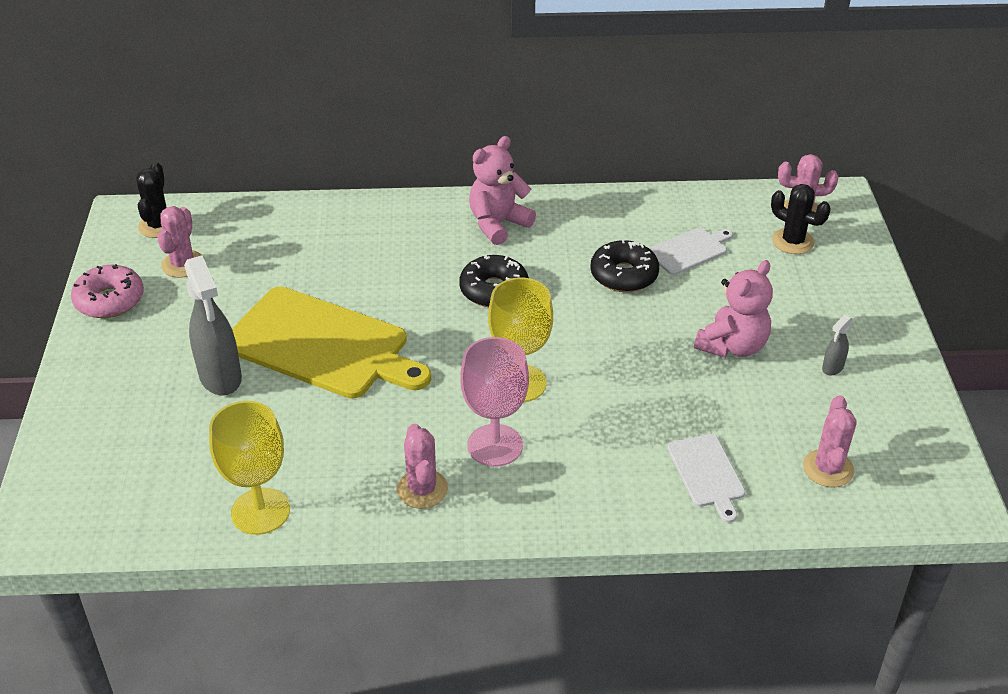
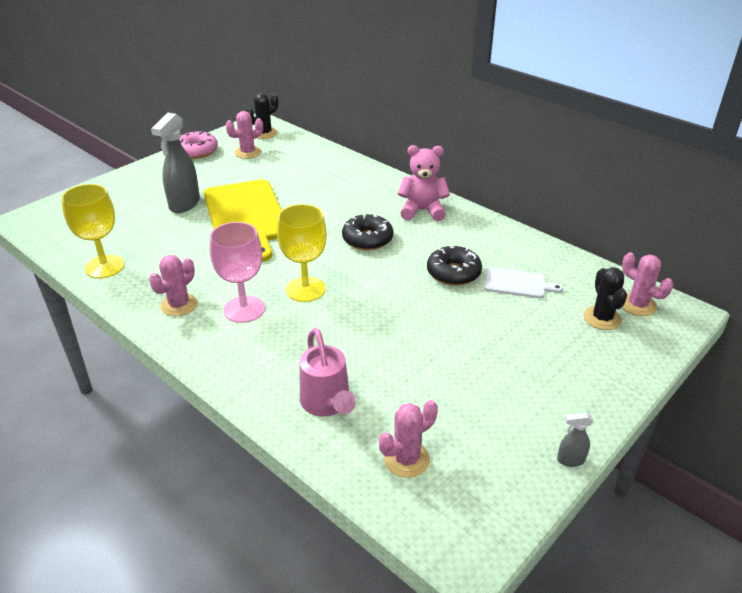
camera: 45 degrees right, 5 degrees down
(707, 473) = (327, 404): white cutting board -> pink watering can
(732, 346) = (460, 349): pink teddy bear -> none
(832, 368) = (509, 405): grey spray bottle -> grey spray bottle (570, 460)

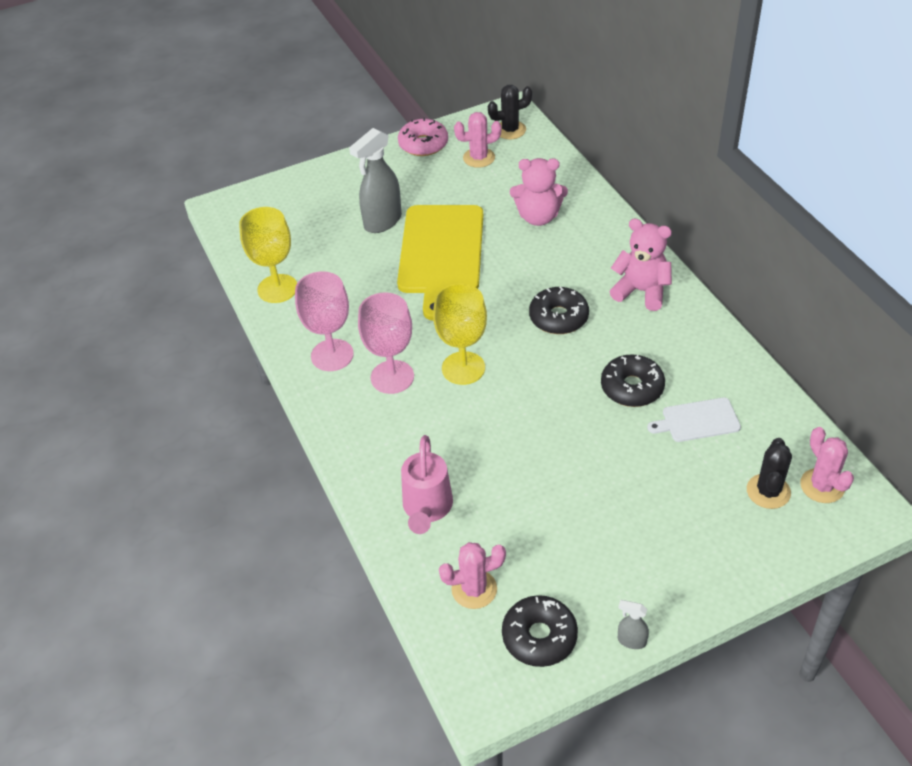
camera: 25 degrees right, 10 degrees up
(179, 305) = (332, 355): pink cactus -> pink goblet
(315, 180) = (538, 217): none -> pink teddy bear
(489, 482) = (539, 637): none -> black donut
(517, 283) = (697, 420): white cutting board -> white cutting board turned 135 degrees clockwise

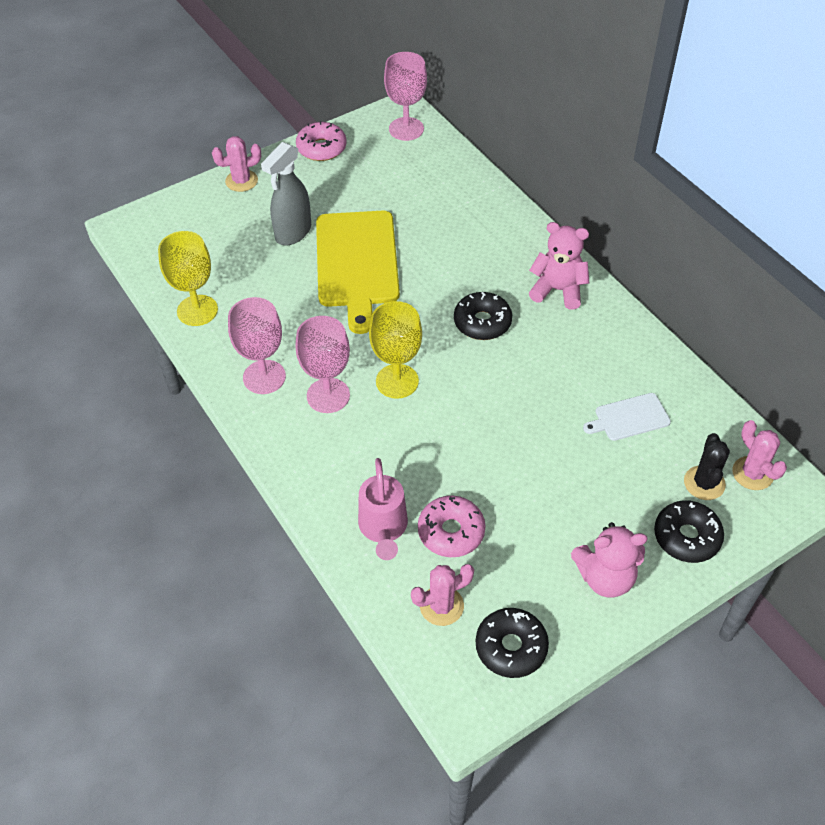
camera: 10 degrees left, 5 degrees up
(479, 158) = (379, 160): pink cactus -> pink cactus (241, 181)
(495, 517) = (451, 532): none -> pink donut
(510, 130) = (406, 129): black cactus -> pink goblet
(538, 217) = (447, 219): pink teddy bear -> pink teddy bear (605, 577)
(631, 641) = (598, 642): grey spray bottle -> none
(632, 387) = (563, 389): black donut -> black donut (686, 537)

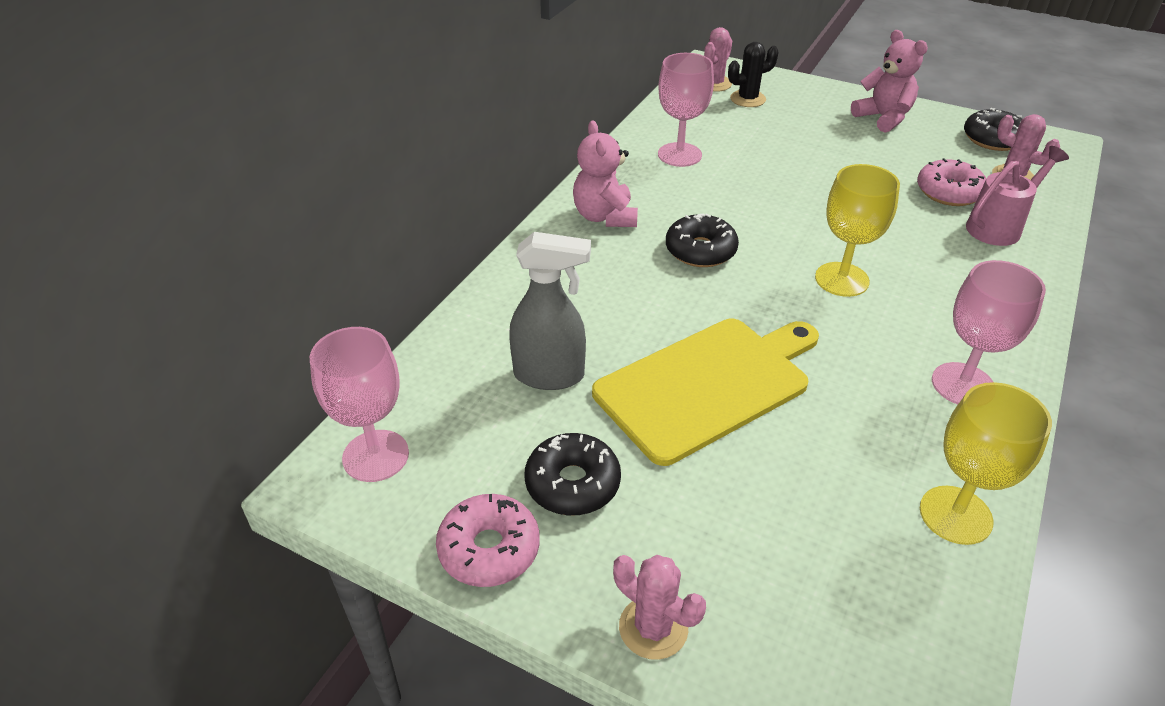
camera: 120 degrees left, 10 degrees down
(293, 233) = (713, 483): grey spray bottle -> grey spray bottle (550, 375)
(328, 395) = (919, 321): pink goblet -> pink goblet (679, 155)
(629, 418) = (723, 141): white cutting board -> none
(686, 537) = (804, 96): black donut -> black donut (572, 483)

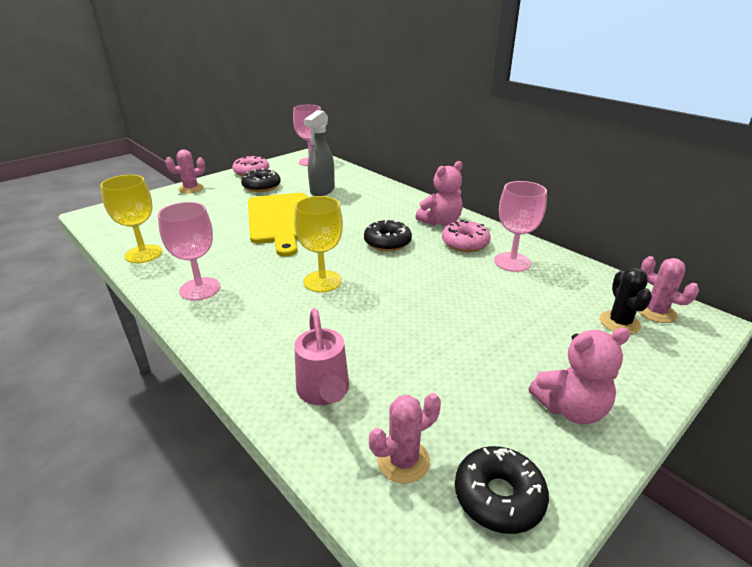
camera: 110 degrees right, 10 degrees down
(605, 217) = (440, 222): pink teddy bear -> pink teddy bear turned 135 degrees clockwise
(949, 192) = (396, 386): pink donut -> pink donut (465, 243)

